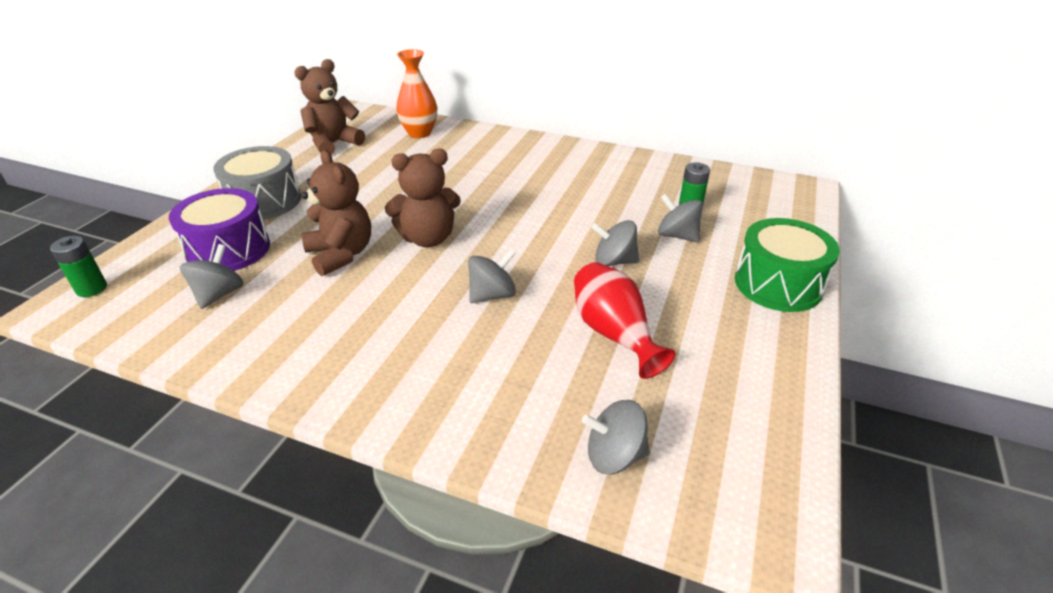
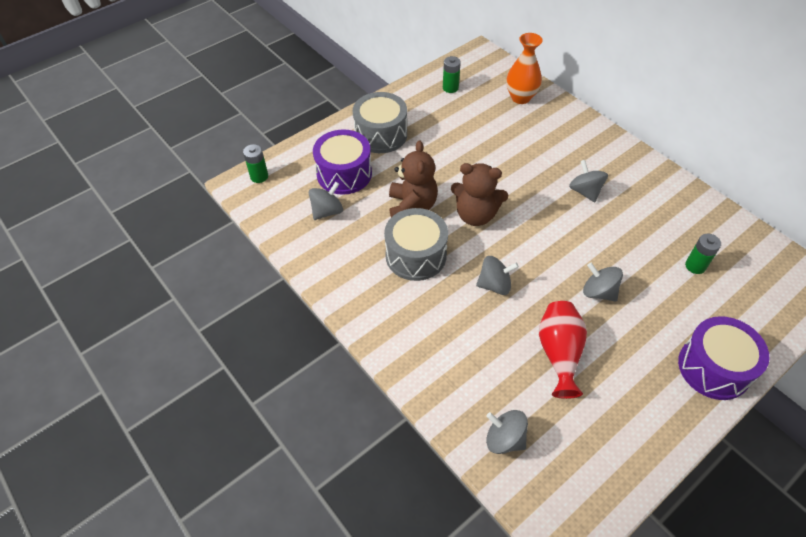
camera: 30 degrees right, 15 degrees up
(333, 143) = (450, 88): brown teddy bear -> green battery
(372, 300) = (416, 255): none -> grey drum
(677, 236) = (665, 288): grey spinning top -> grey spinning top (585, 191)
(778, 284) = (713, 368): green drum -> purple drum

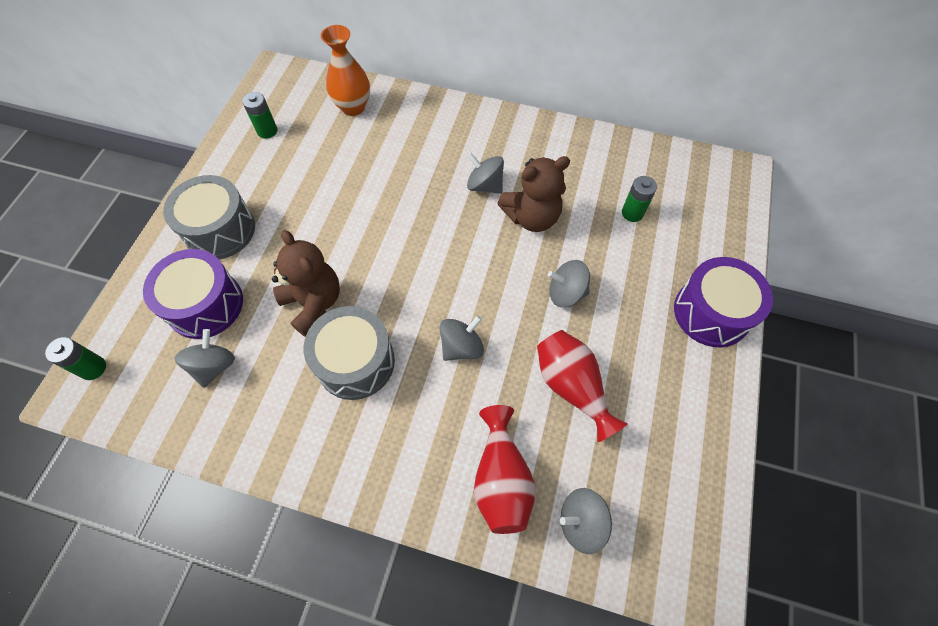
camera: 35 degrees left, 10 degrees up
(466, 379) = (501, 479): none -> red vase
(475, 215) = (391, 274): brown teddy bear -> brown teddy bear (532, 217)

